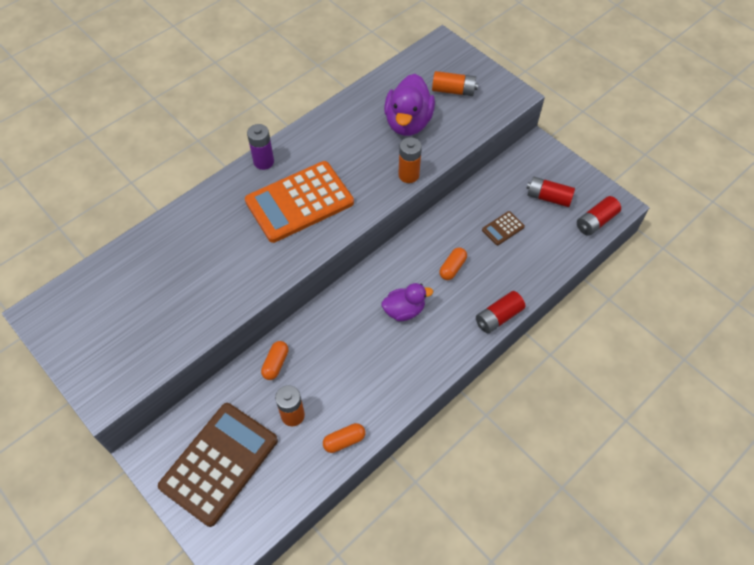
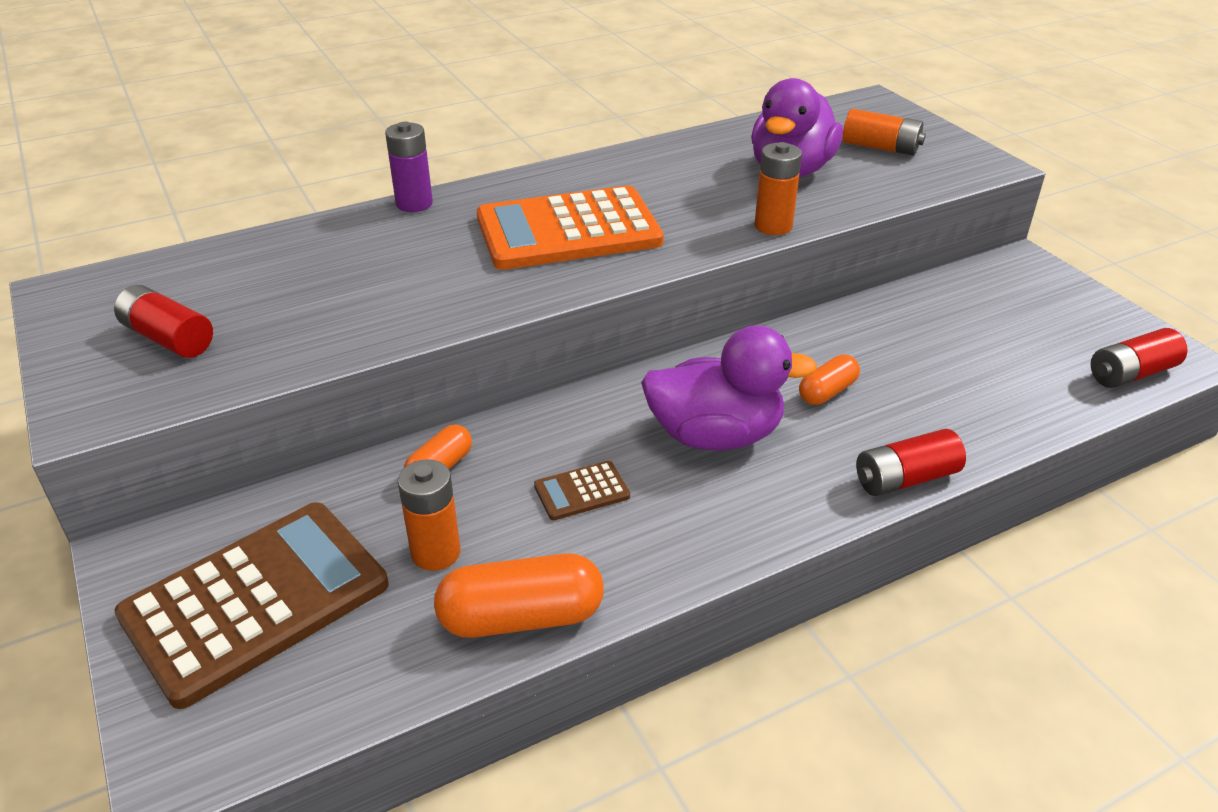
camera: 15 degrees right, 20 degrees down
(263, 162) = (530, 180): purple battery -> purple battery (414, 204)
(344, 441) = (521, 617): orange capsule -> orange capsule, size x1.70
(404, 310) = (715, 435): purple duck -> purple duck, size x1.60
(503, 228) = (939, 354): brown calculator -> brown calculator (582, 491)
(548, 197) = (1036, 327): red battery -> red battery (168, 338)

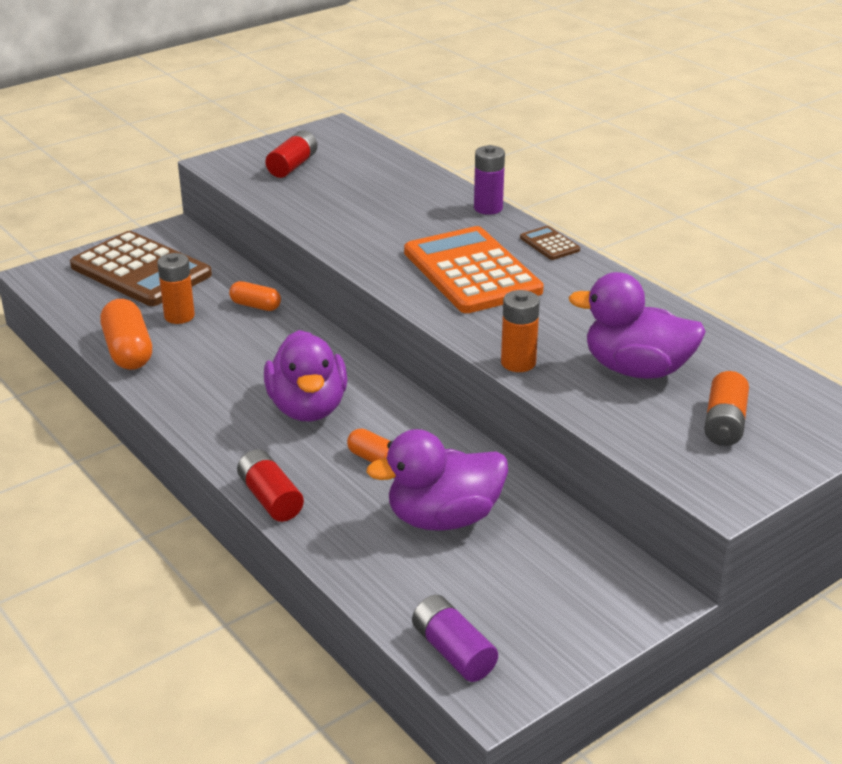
camera: 80 degrees right, 5 degrees down
(582, 491) = (239, 359): brown calculator -> brown calculator (549, 244)
(930, 357) = (443, 518): none -> purple duck
(1131, 373) = (453, 651): red battery -> purple battery

